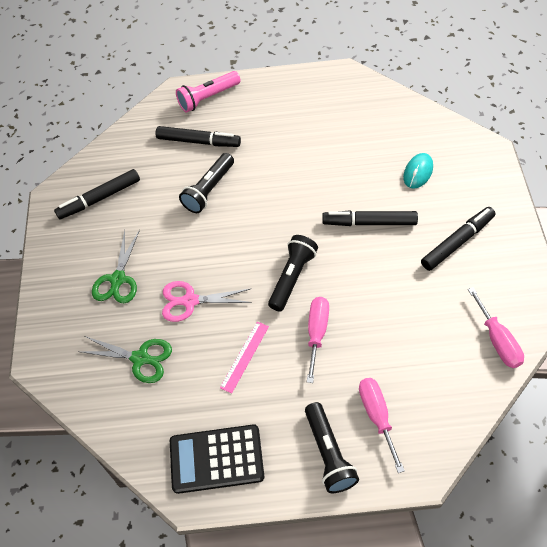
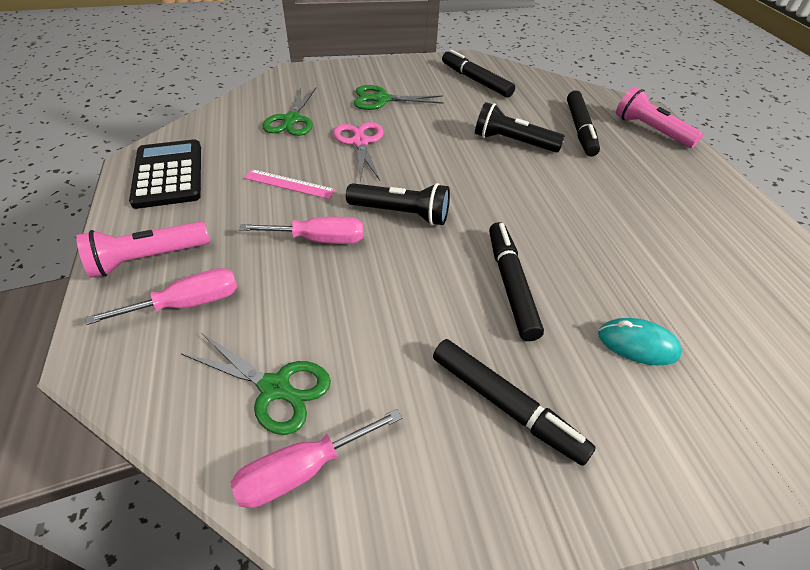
camera: 75 degrees right, 10 degrees down
(329, 454) = (148, 259): black flashlight -> pink flashlight
(446, 356) = (275, 388): none -> green scissors

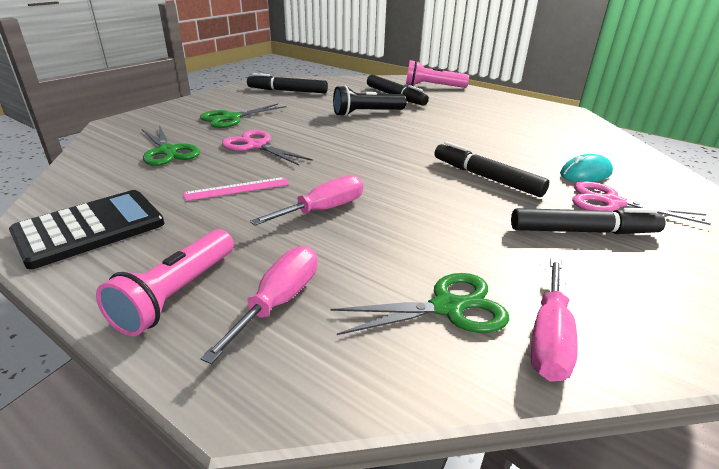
camera: 40 degrees left, 15 degrees down
(168, 174) = (90, 228): black calculator -> black calculator turned 105 degrees clockwise
(401, 213) = (358, 172): black flashlight -> none
(601, 397) = (611, 203): none -> pink scissors

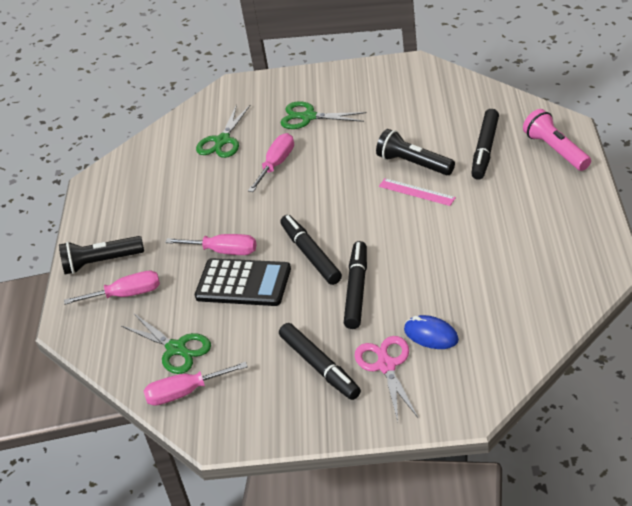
camera: 60 degrees right, 10 degrees up
(90, 228) = (117, 194): black calculator -> black calculator (243, 283)
(176, 294) = (101, 262): pink flashlight -> black flashlight
(237, 189) = (209, 204): pink ruler -> pink ruler (416, 192)
(256, 146) = (276, 164): pink scissors -> pink screwdriver
(287, 91) = (407, 92): black marker -> black marker (311, 254)
(585, 174) = (431, 335): turquoise mouse -> blue mouse

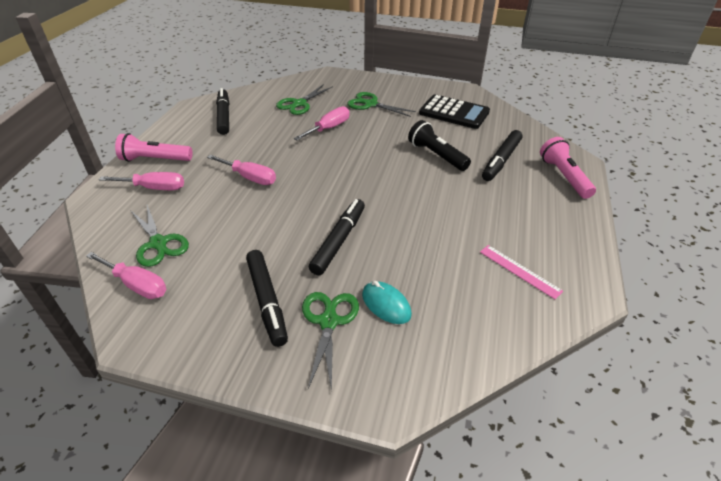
camera: 10 degrees right, 0 degrees up
(101, 262) = (155, 159): black flashlight -> pink flashlight
(185, 392) = (137, 285): pink screwdriver -> pink screwdriver turned 150 degrees counterclockwise
(243, 283) = (248, 206): black calculator -> black calculator (454, 112)
(311, 254) = (316, 200): black marker -> black marker (224, 116)
(386, 366) = (328, 321): pink scissors -> green scissors
(416, 192) = (429, 176): pink ruler -> pink ruler (519, 271)
(431, 335) = (386, 304): blue mouse -> turquoise mouse

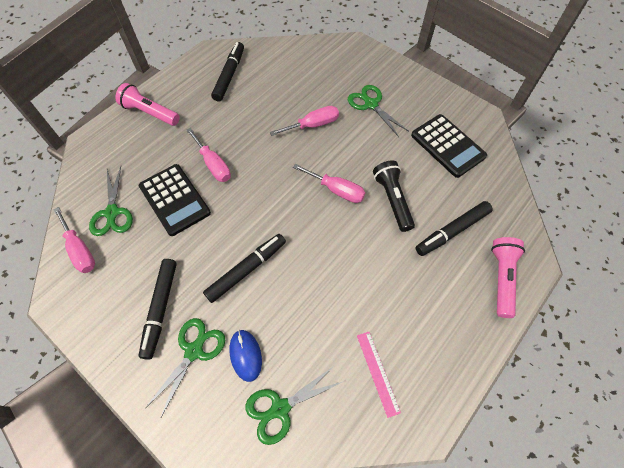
camera: 25 degrees right, 20 degrees up
(154, 188) = (135, 148): pink screwdriver -> pink screwdriver (336, 190)
(225, 213) = (175, 199): none -> black calculator
(299, 104) = (304, 81): green scissors -> green scissors (280, 408)
(386, 304) = (245, 355): turquoise mouse -> blue mouse

